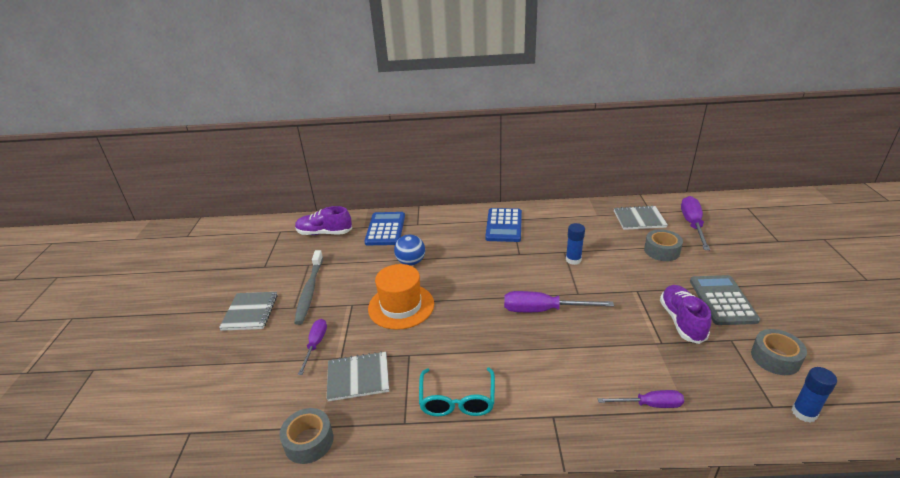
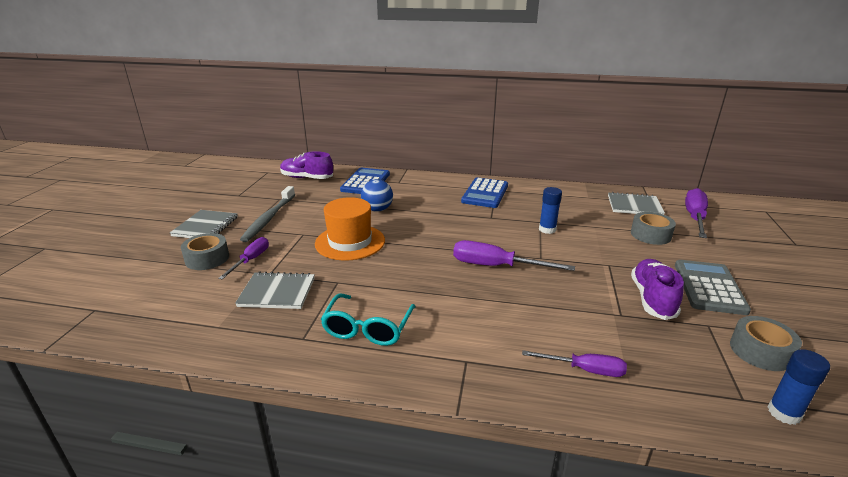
camera: 10 degrees right, 5 degrees down
(309, 441) = (199, 337): grey tape -> grey tape (207, 258)

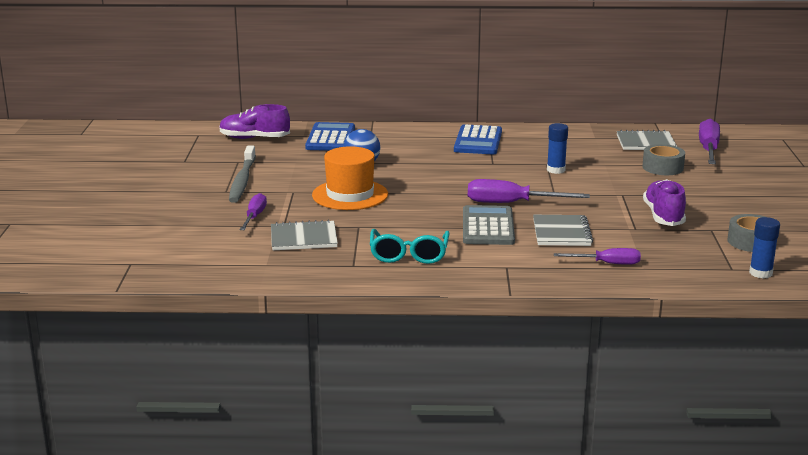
camera: 10 degrees left, 5 degrees down
(205, 226) = (175, 193): grey notebook -> grey notebook (561, 233)
(207, 258) = (206, 219): grey tape -> none
(709, 287) = (715, 204): grey calculator -> grey calculator (488, 227)

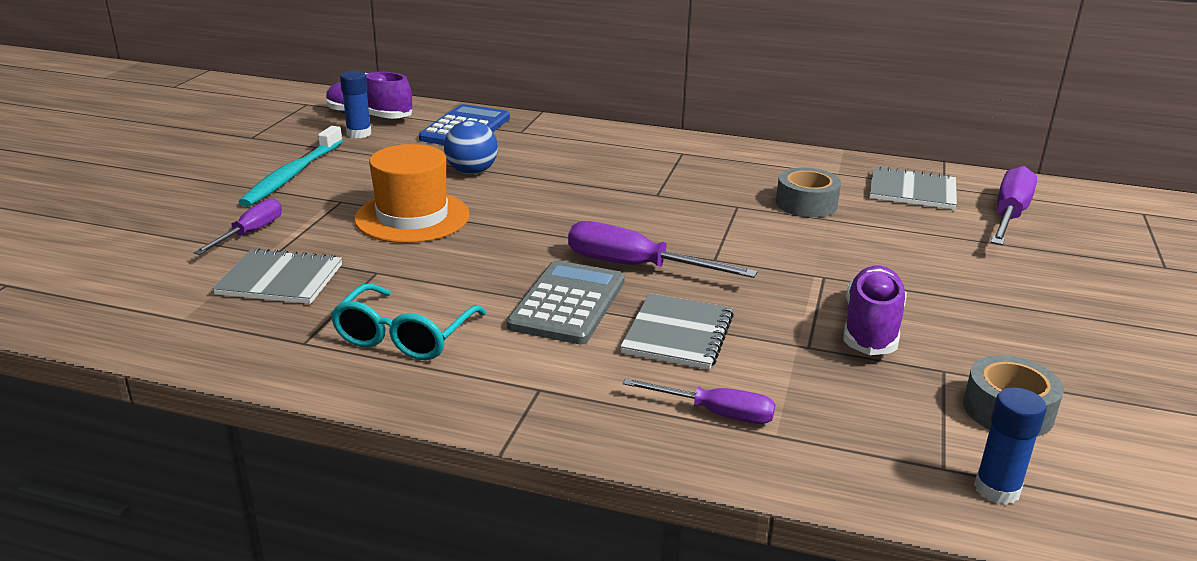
camera: 15 degrees right, 5 degrees up
(242, 181) = (292, 175): grey toothbrush -> turquoise toothbrush
(478, 141) = (661, 157): blue calculator -> none
(556, 170) = (744, 218): blue glue stick -> blue glue stick (359, 133)
(662, 167) = (917, 237): grey tape -> grey tape (806, 204)

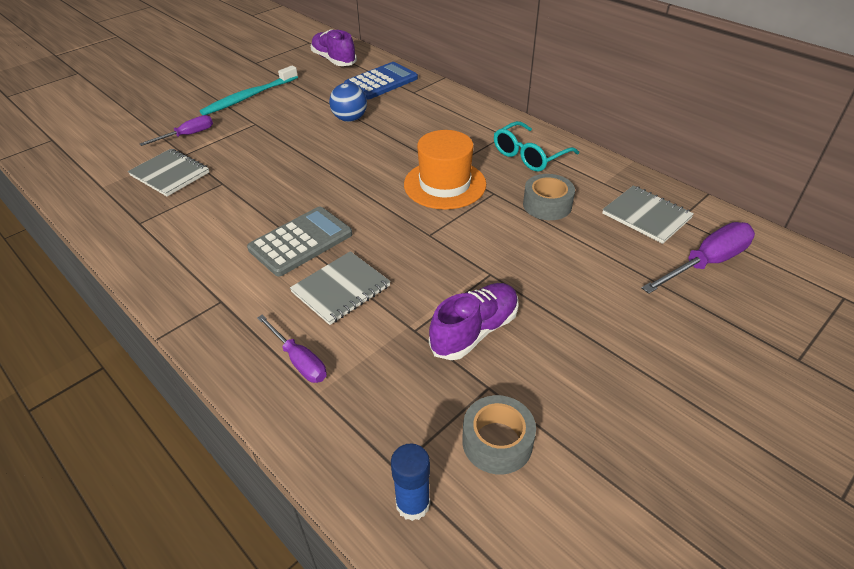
camera: 30 degrees right, 15 degrees up
(359, 133) = (315, 72): blue glue stick -> none
(404, 337) = (189, 236): turquoise glasses -> turquoise glasses (529, 156)
(412, 217) = (281, 146): orange hat -> orange hat (445, 184)
(636, 266) = (372, 225): purple screwdriver -> none

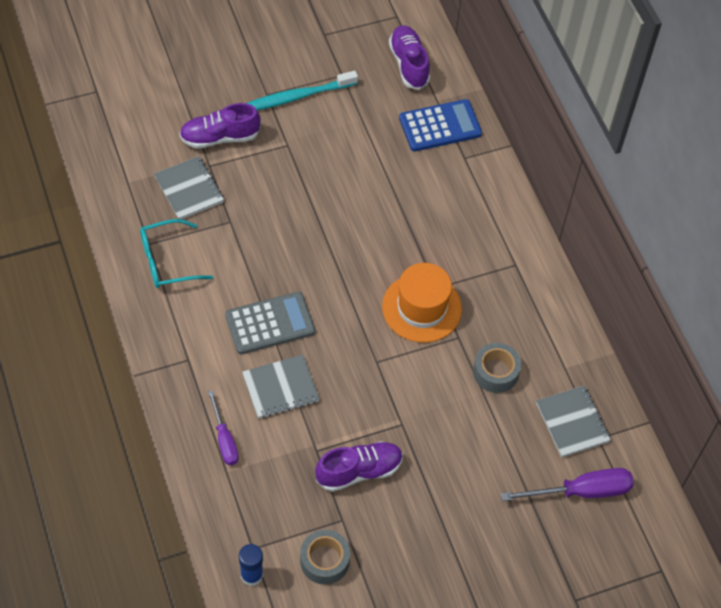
camera: 20 degrees right, 15 degrees up
(188, 135) = (220, 137): purple screwdriver -> purple shoe
(350, 119) = (380, 176): blue ball -> none
(529, 156) = (520, 303): turquoise glasses -> turquoise glasses (167, 261)

